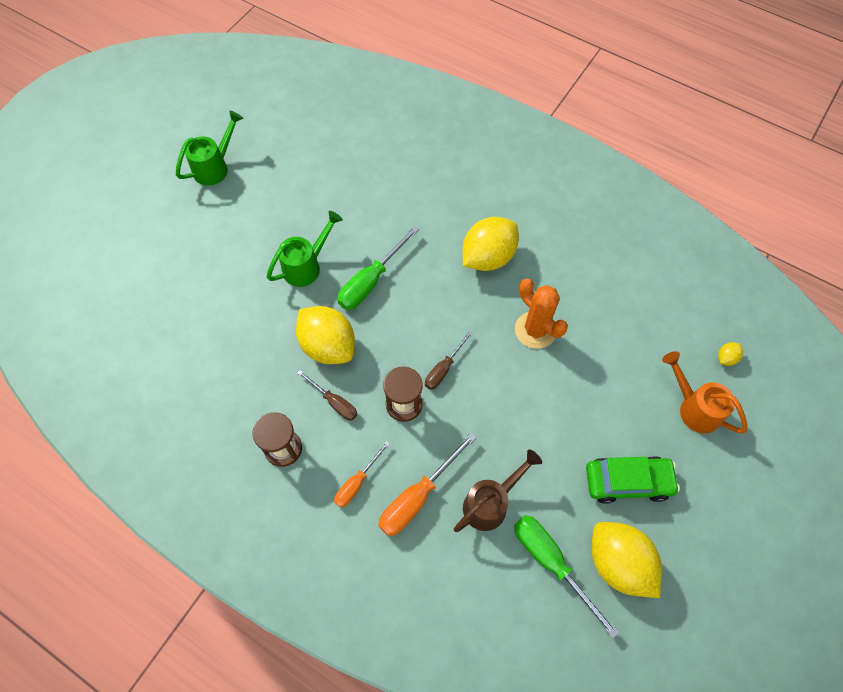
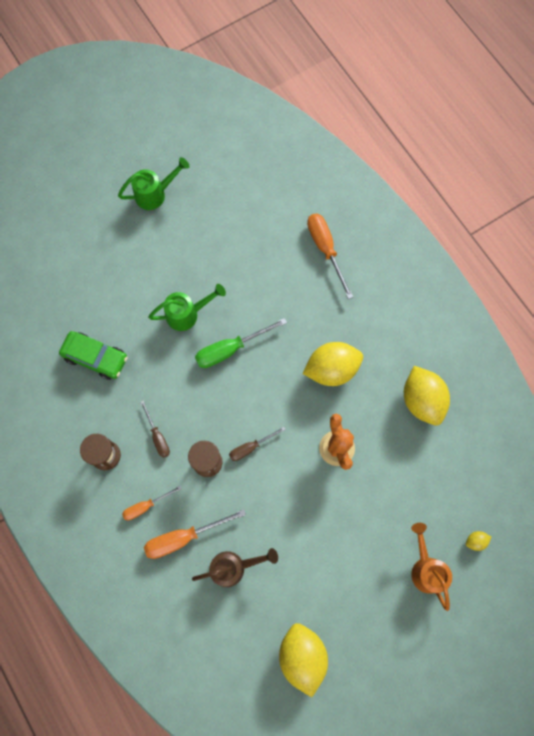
camera: 25 degrees right, 10 degrees up
(328, 346) = (173, 389): yellow lemon -> yellow lemon (422, 400)
(421, 151) = (325, 249): none -> orange screwdriver
(551, 562) = (254, 631): green screwdriver -> none
(627, 481) = (342, 600): green car -> green car (95, 357)

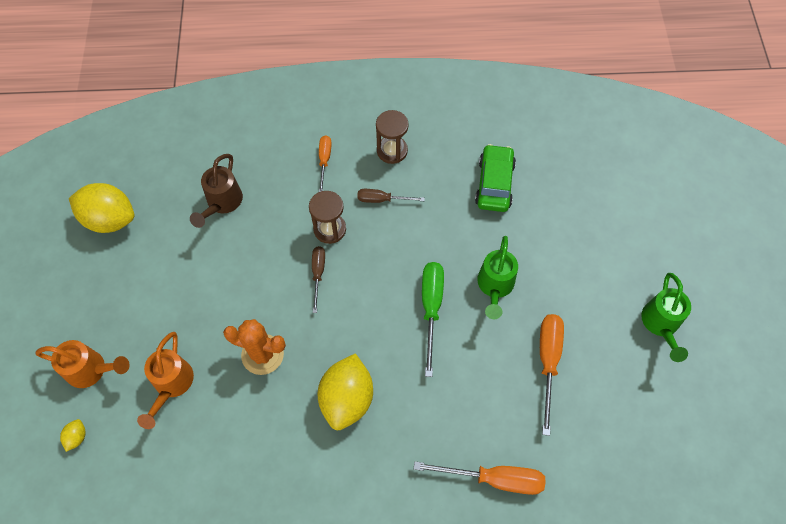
camera: 120 degrees right, 10 degrees down
(95, 357) = (494, 184): green car -> green car turned 135 degrees clockwise
(183, 537) = (276, 177): orange screwdriver -> orange screwdriver (548, 362)
(399, 499) = (171, 385): none -> orange watering can
(422, 400) = (251, 477): yellow lemon -> none

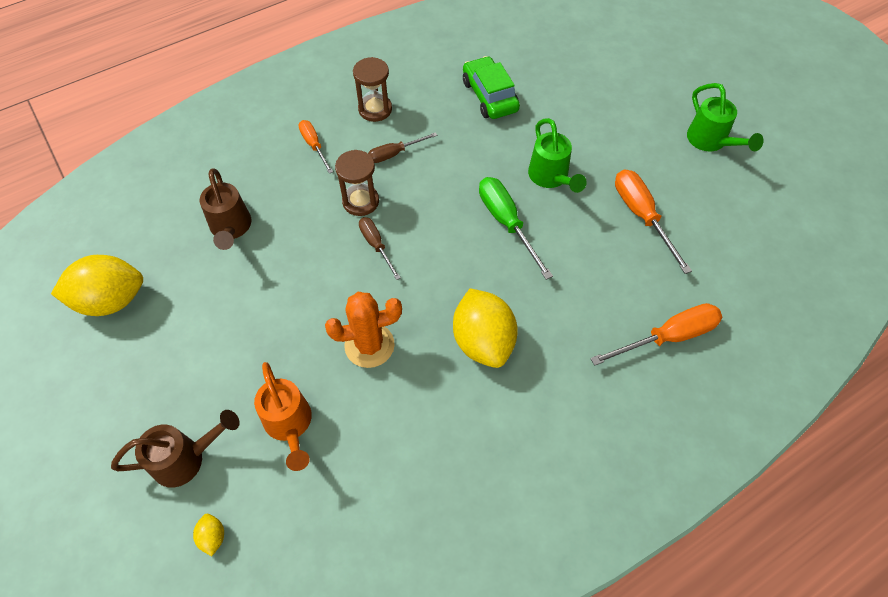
camera: 30 degrees left, 5 degrees down
(92, 370) = (187, 459): orange watering can -> brown watering can

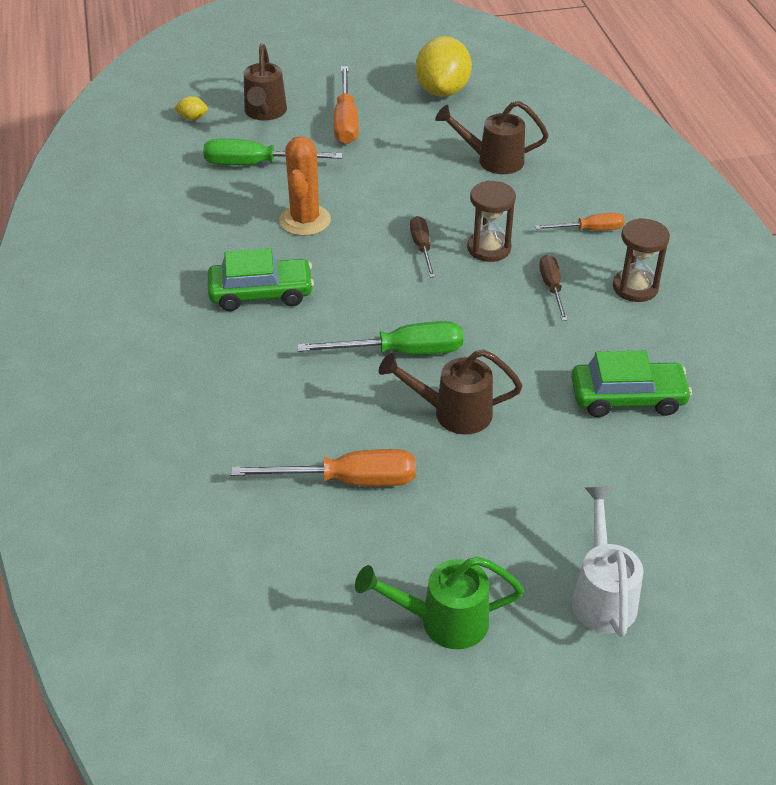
camera: 110 degrees right, 15 degrees down
(290, 426) = (256, 164): orange watering can -> green screwdriver
(376, 245) = (422, 247): brown screwdriver -> brown screwdriver turned 90 degrees counterclockwise
(483, 341) = (261, 293): yellow lemon -> green car
(551, 178) = (452, 413): green watering can -> brown watering can
(647, 82) = (602, 594): none -> white watering can
(668, 337) = (170, 436): orange screwdriver -> orange screwdriver (345, 121)

